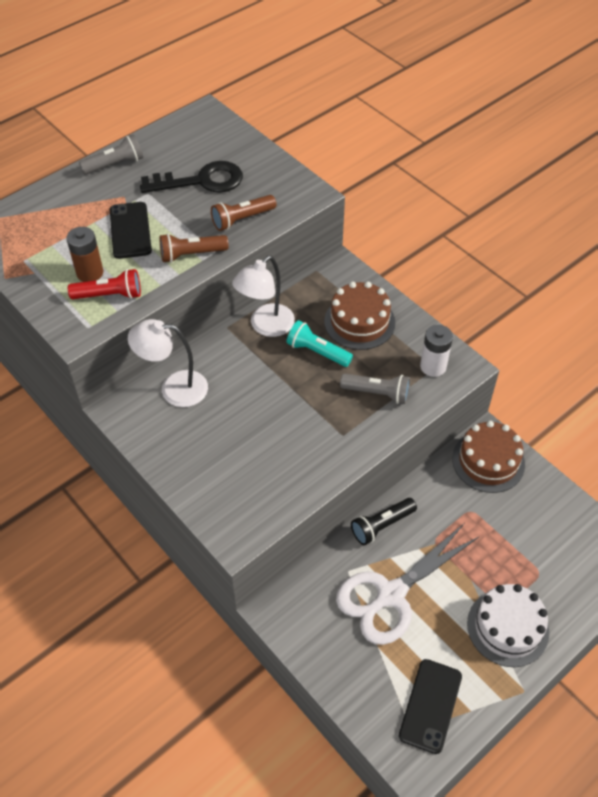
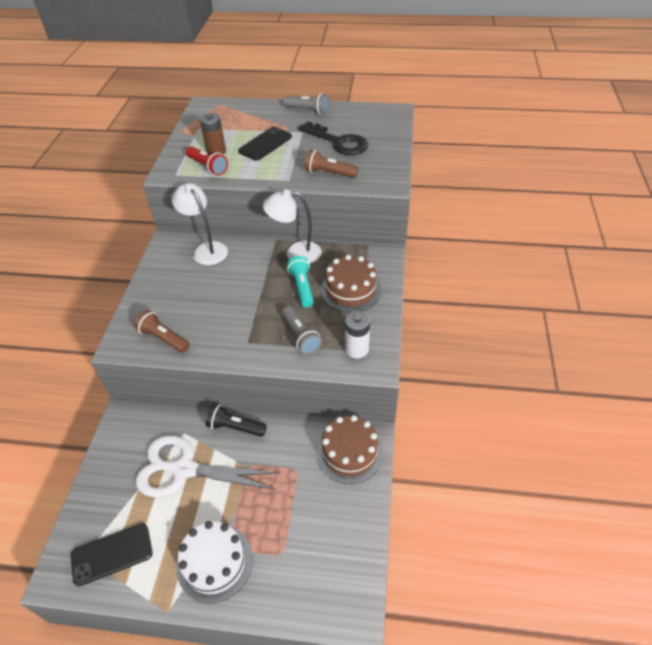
camera: 50 degrees right, 5 degrees down
(191, 255) = (275, 173): brown flashlight -> brown flashlight (163, 338)

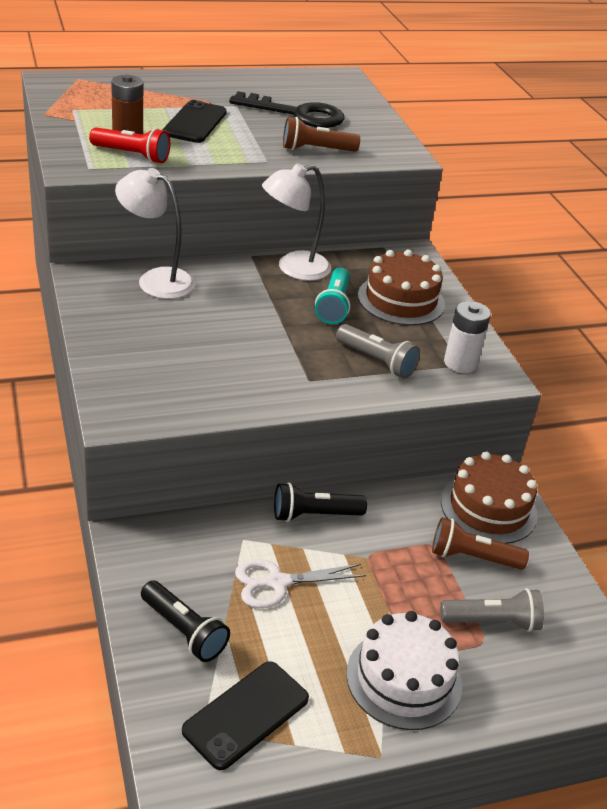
camera: 30 degrees left, 10 degrees down
(114, 486) = (184, 631): none -> black flashlight
(163, 338) = (181, 397): brown flashlight -> brown flashlight (472, 557)
(184, 469) = (277, 582): white scissors -> white scissors, size x0.58
(302, 287) = (334, 306): turquoise flashlight -> turquoise flashlight turned 135 degrees counterclockwise
(308, 110) = (221, 80): grey flashlight -> grey flashlight (492, 622)

